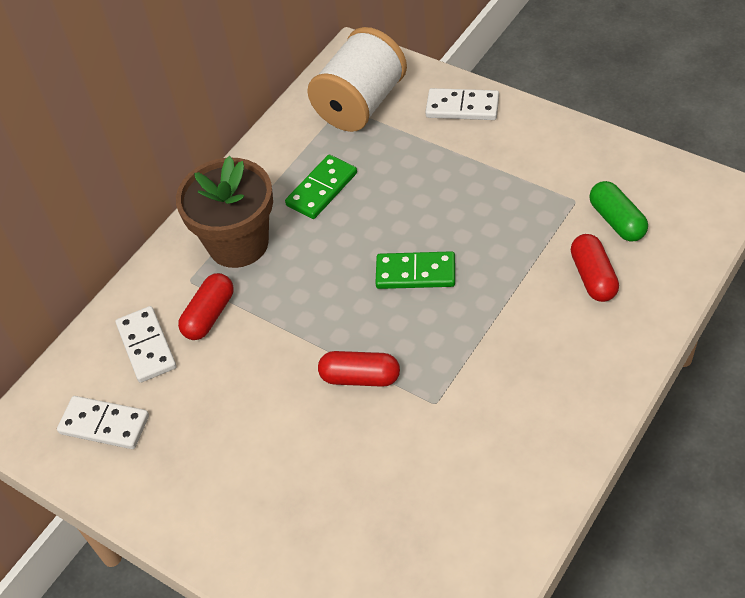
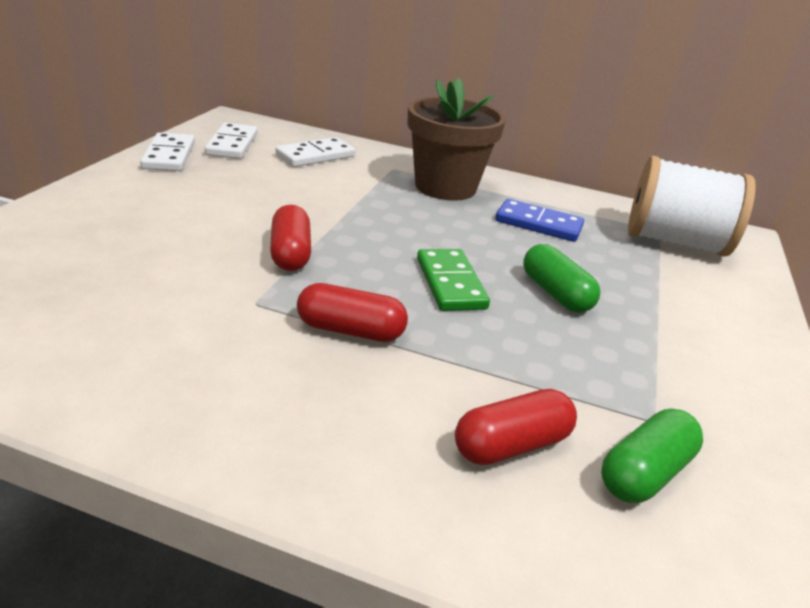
camera: 65 degrees right, 20 degrees down
(209, 315) = (355, 178): red capsule -> red capsule (350, 330)
(322, 189) = (538, 224): green domino -> blue domino
(434, 209) = (555, 293): none -> green capsule
(462, 107) = (737, 309): white domino -> white domino (169, 156)

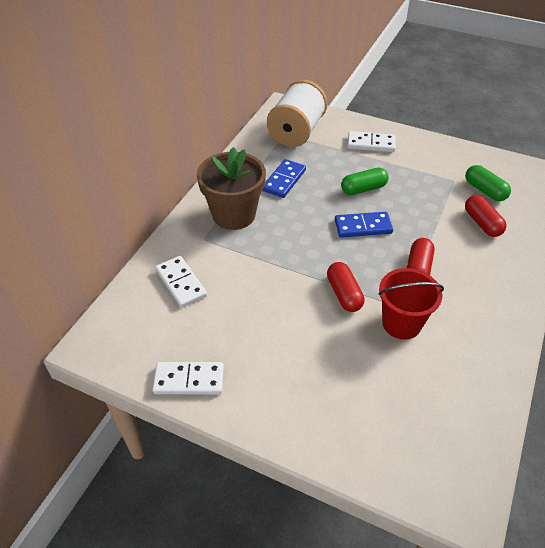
camera: 80 degrees left, 15 degrees up
(219, 298) = (401, 323): none -> red bucket
(232, 144) = (159, 338): white domino -> white domino (371, 144)
(290, 253) = (344, 294): red capsule -> red capsule turned 75 degrees clockwise
(450, 283) = (363, 227): green domino -> blue domino

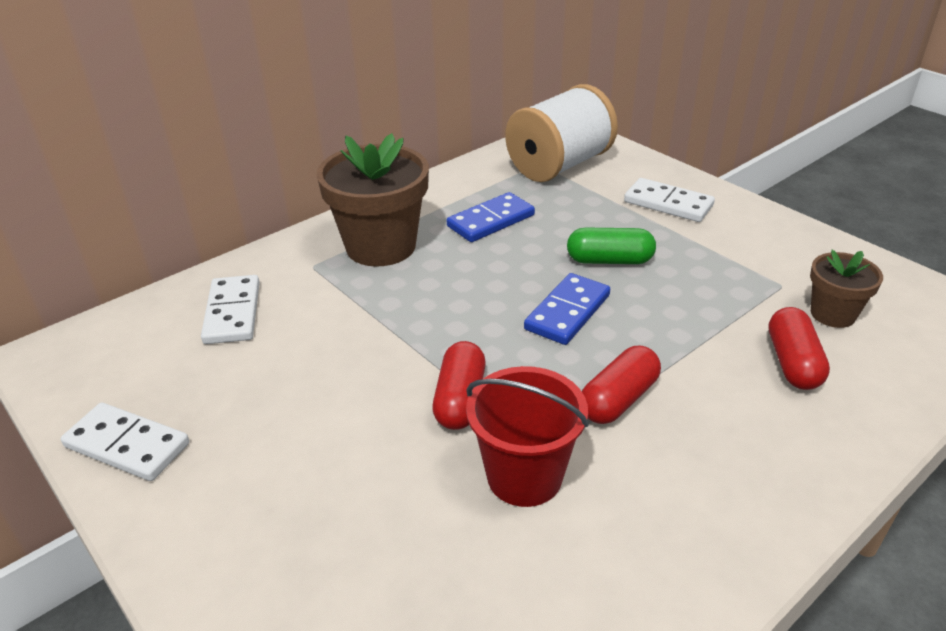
camera: 25 degrees right, 10 degrees down
(363, 227) = (568, 312): blue domino -> blue domino turned 75 degrees counterclockwise
(485, 190) = (832, 314): green capsule -> brown flower pot

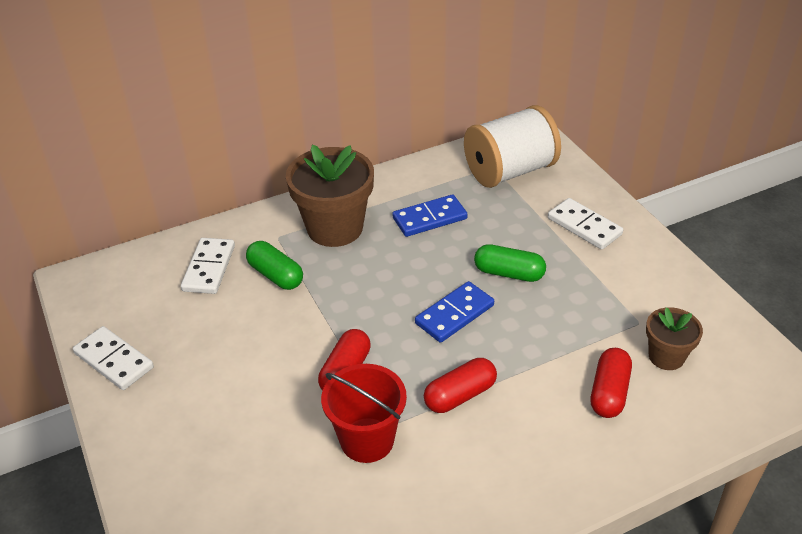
camera: 15 degrees right, 5 degrees up
(325, 306) = (276, 275): none -> green capsule

